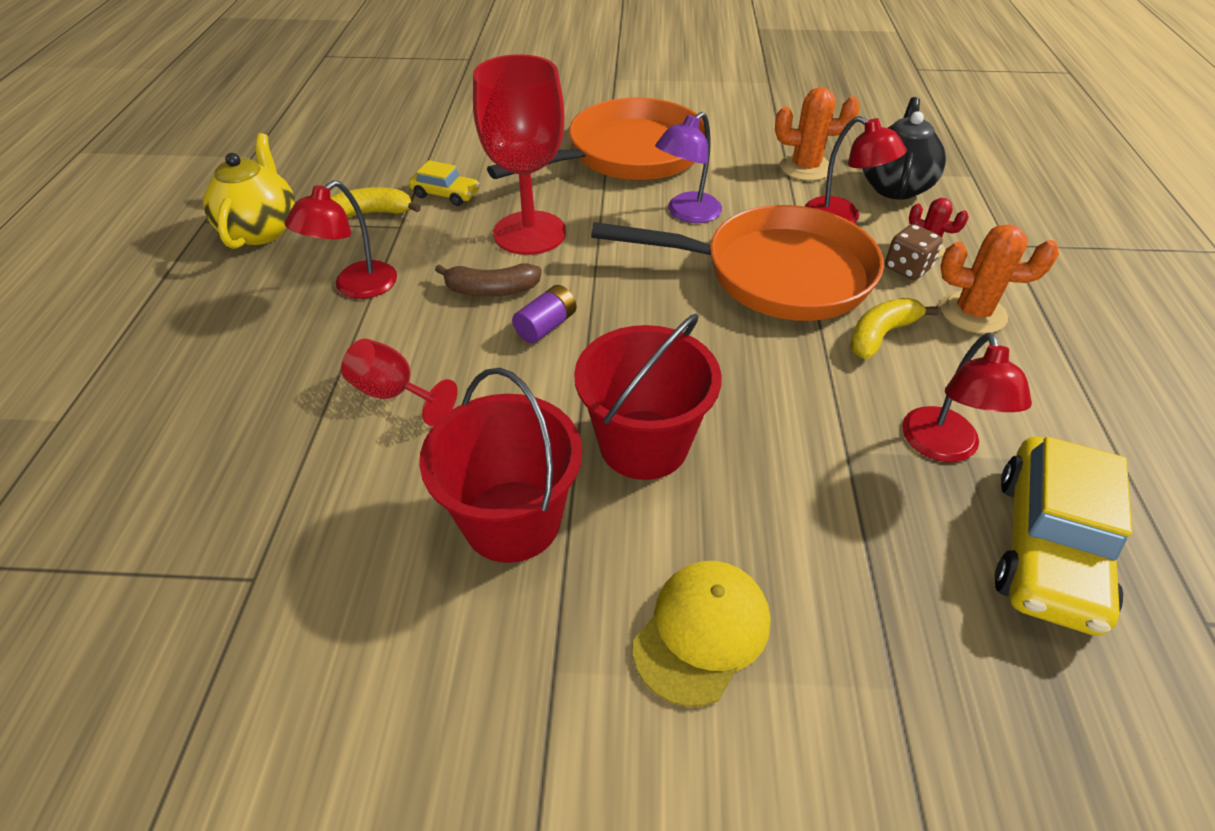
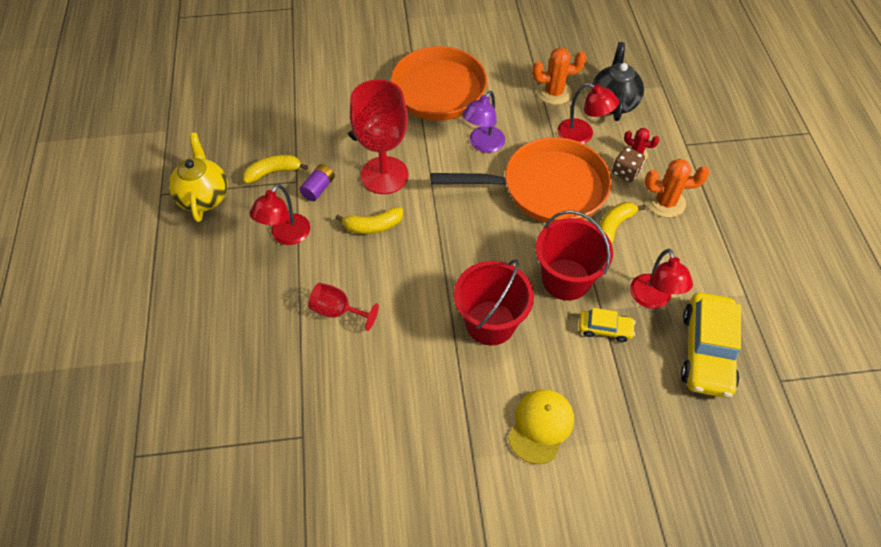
camera: 10 degrees left, 10 degrees up
(446, 194) = (318, 148): yellow car -> yellow car (605, 329)
(491, 290) = (373, 226): brown banana -> yellow banana
(512, 520) = (430, 381): red bucket -> red bucket (566, 279)
(546, 326) = (414, 249): purple battery -> purple battery (318, 188)

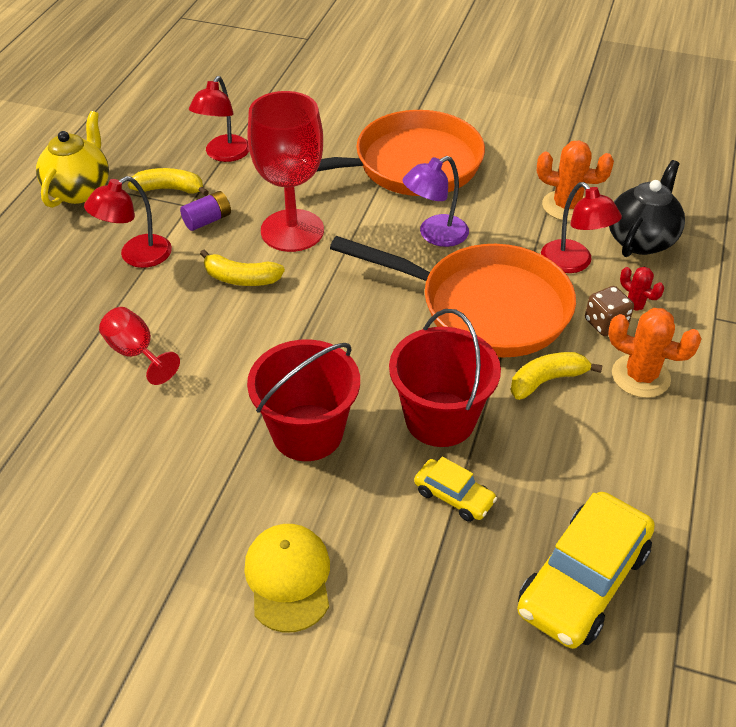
camera: 25 degrees right, 10 degrees down
(541, 426) = (288, 578): yellow cap -> yellow cap turned 60 degrees counterclockwise
(652, 299) = (545, 486): red lamp -> red lamp (224, 155)

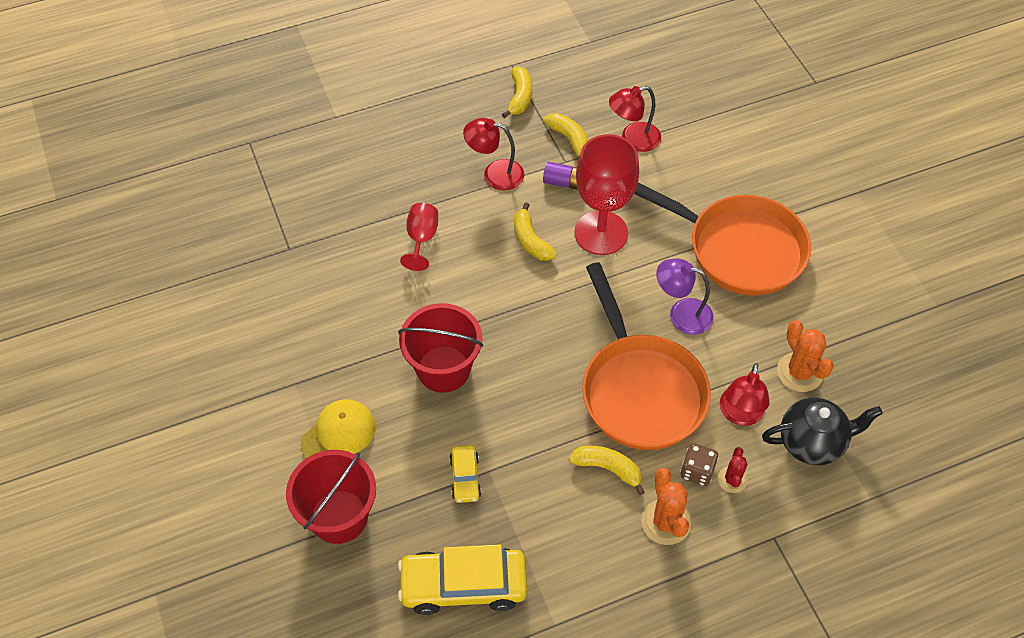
camera: 50 degrees right, 10 degrees up
(79, 190) = (520, 97): yellow teapot -> yellow banana
(440, 419) = (518, 430): red bucket -> red bucket (339, 516)

